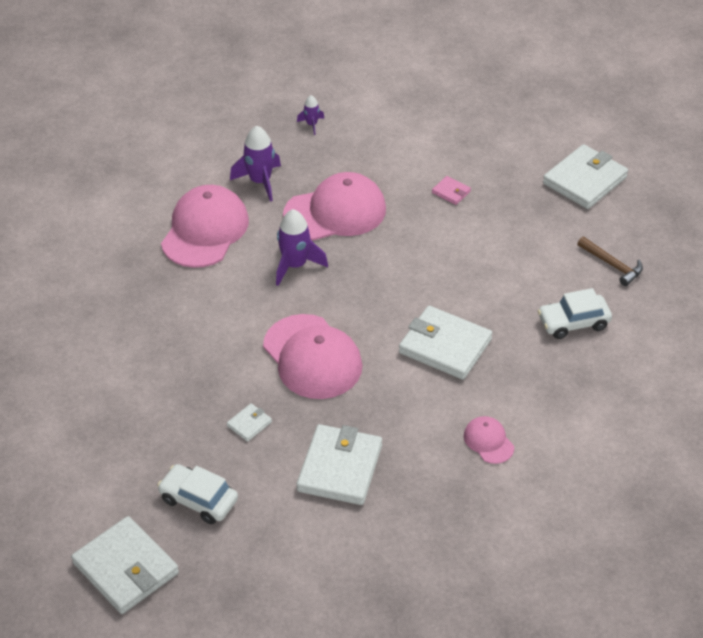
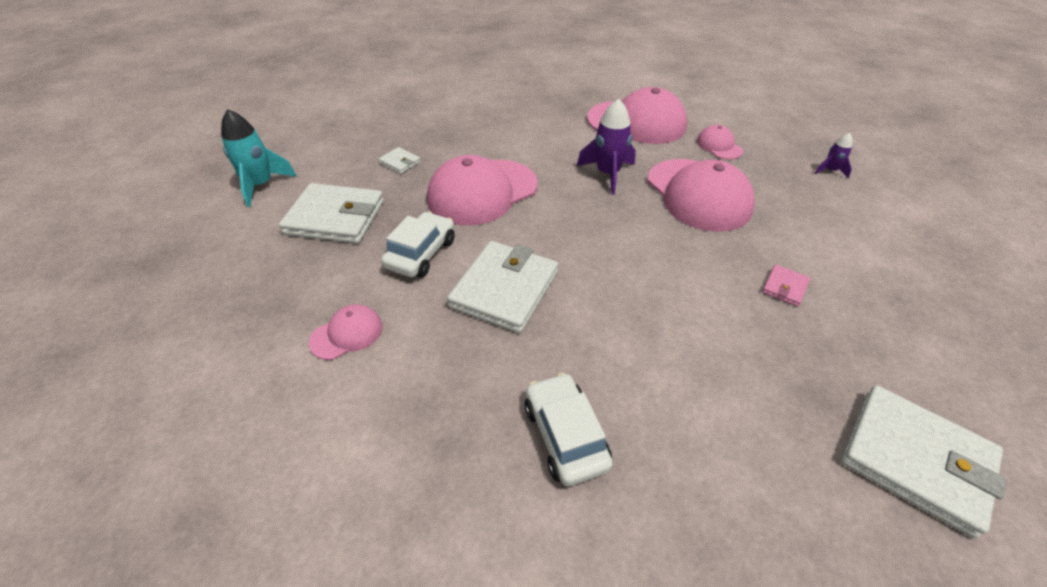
camera: 85 degrees right, 0 degrees up
(126, 568) = (266, 120): white wallet -> none
(198, 500) = (321, 144): white car -> white car (421, 253)
(260, 182) = (719, 146): purple rocket -> pink cap
(275, 541) = (261, 185): none -> turquoise rocket
(612, 265) = (715, 501): brown hammer -> none

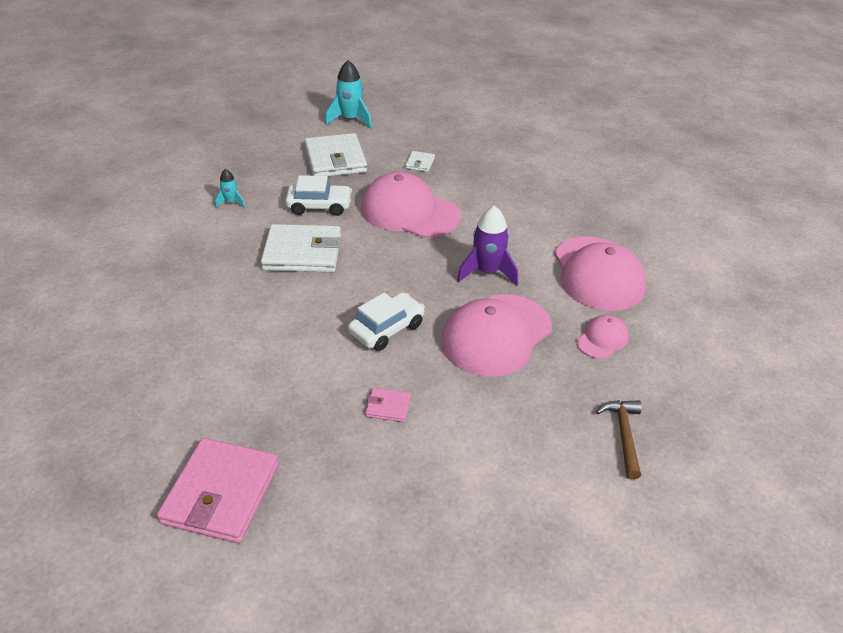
camera: 65 degrees right, 5 degrees down
(347, 334) = (231, 202): pink cap -> turquoise rocket
(565, 435) = (185, 310): white car -> white car (387, 329)
(830, 171) = (624, 435): purple rocket -> brown hammer
(915, 460) = (221, 493): white wallet -> pink wallet

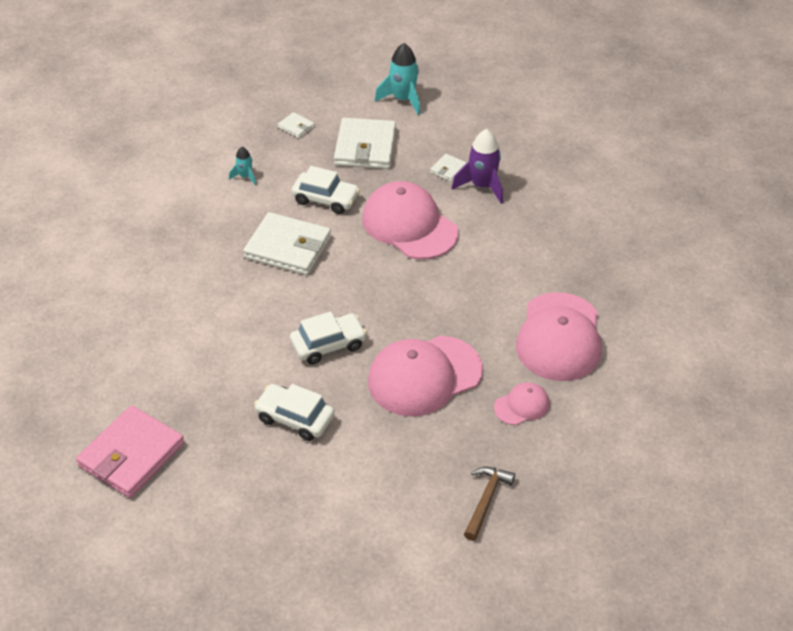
camera: 20 degrees right, 5 degrees up
(262, 155) = (296, 127): none -> white wallet
(388, 407) = (295, 418): pink wallet -> white car
(487, 272) = (450, 309): purple rocket -> purple rocket (482, 186)

